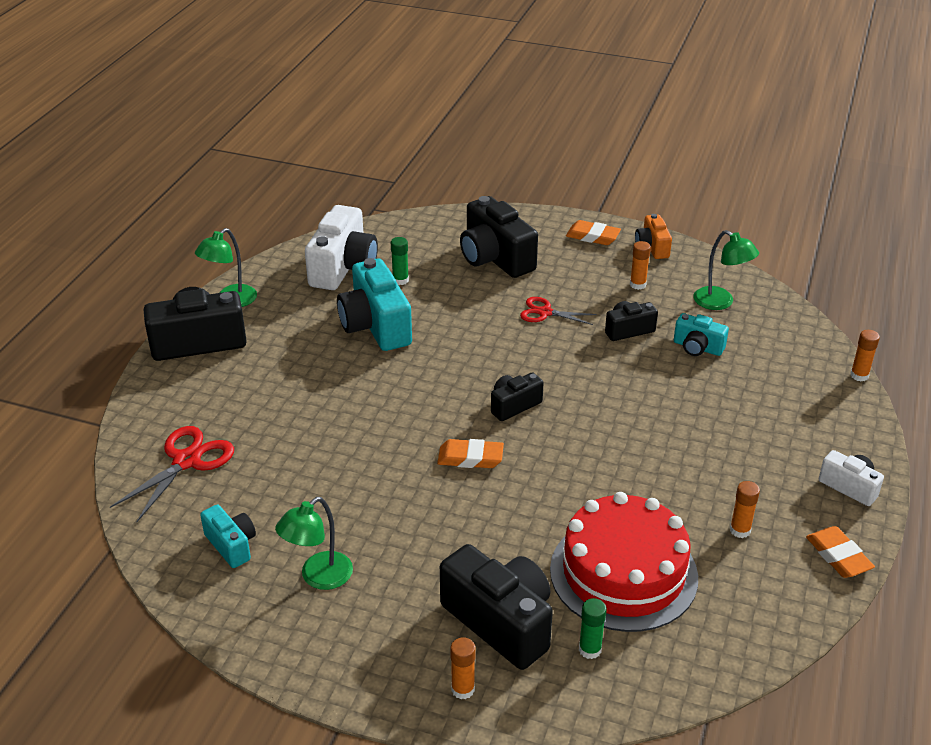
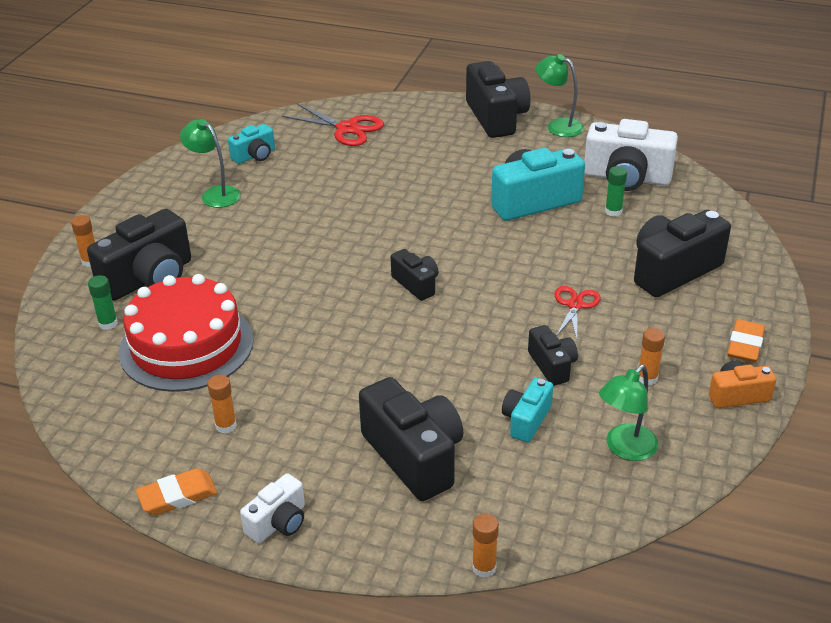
camera: 90 degrees right, 0 degrees up
(470, 458) = (342, 260): orange eraser -> none
(753, 409) = (414, 456): none -> black camera

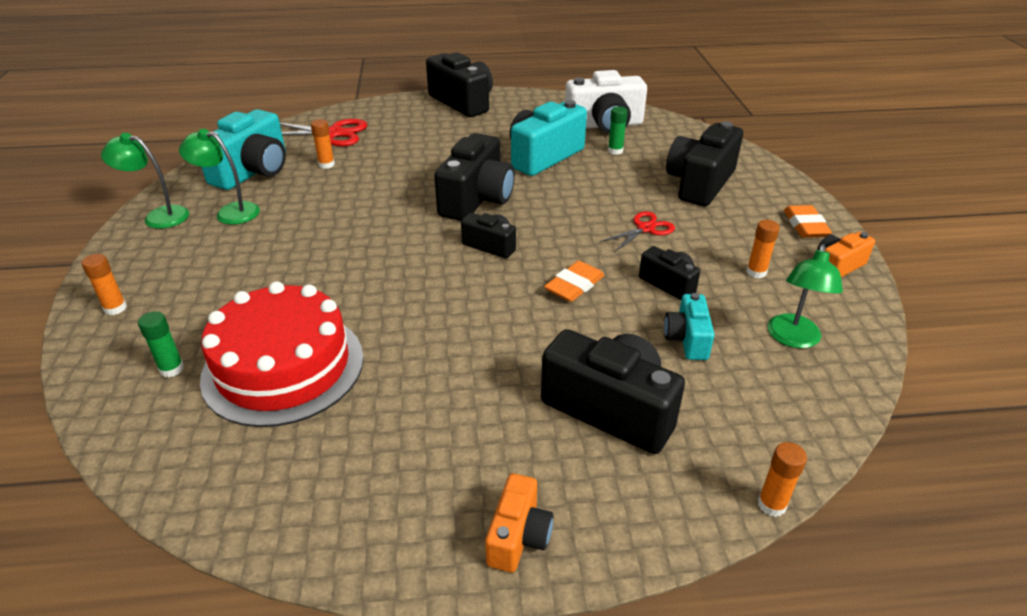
camera: 25 degrees left, 0 degrees up
(149, 278) = (198, 308): black camera -> black camera (477, 199)
(177, 496) = (374, 548): orange eraser -> orange eraser (574, 285)
(226, 426) = (383, 442): orange glue stick -> orange glue stick (326, 165)
(254, 156) = (253, 171): turquoise camera -> turquoise camera, size x1.85
(278, 522) = (518, 536): white camera -> orange camera
(558, 126) = (519, 99): green lamp -> green lamp (158, 216)
(575, 305) = (645, 228): red scissors -> red scissors turned 60 degrees clockwise

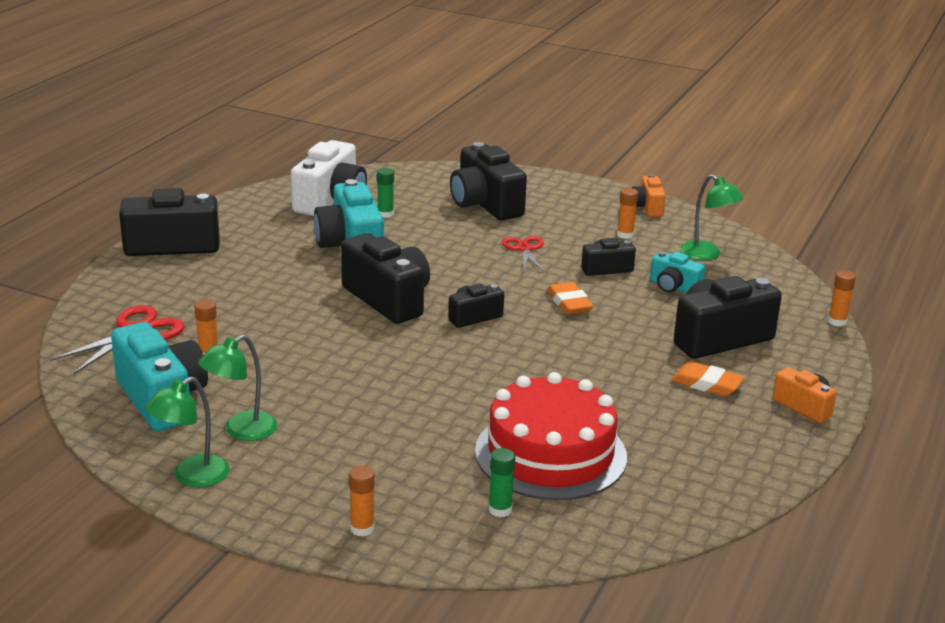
camera: 60 degrees left, 10 degrees down
(805, 225) = (588, 195): orange eraser -> orange eraser (706, 384)

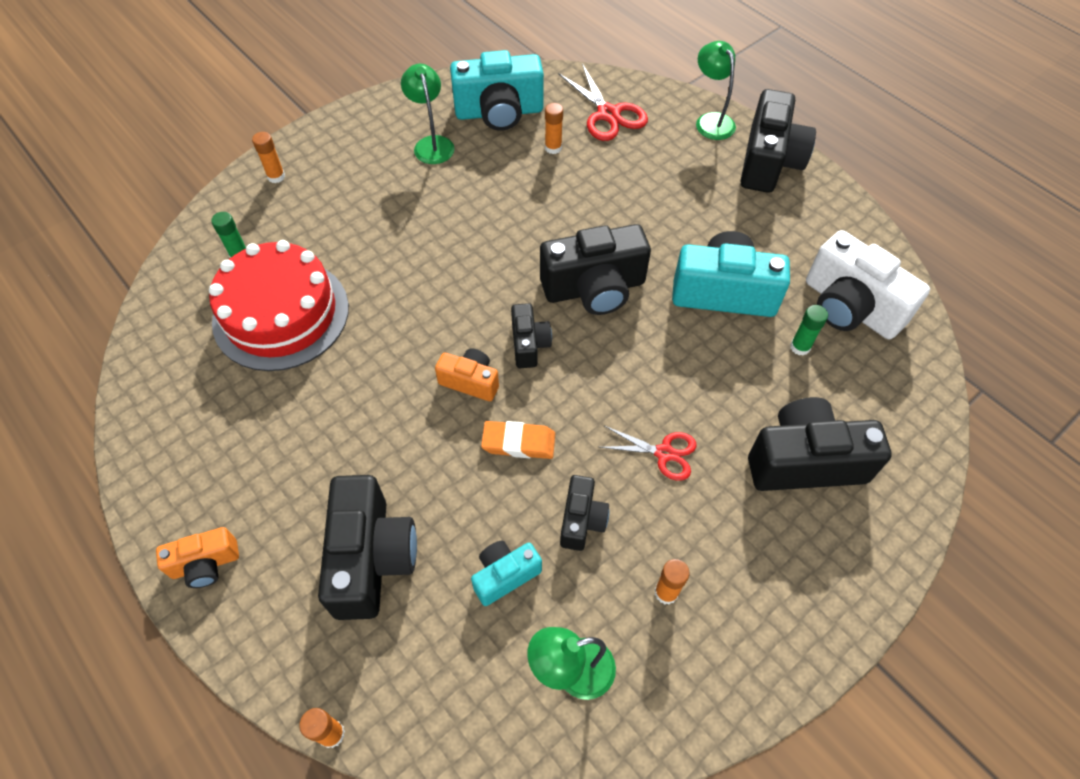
camera: 115 degrees right, 30 degrees up
(191, 477) = (392, 110): green lamp -> green lamp (711, 120)
(647, 207) = (745, 673): orange camera -> orange camera (470, 381)
(706, 384) = (299, 493): orange eraser -> none

